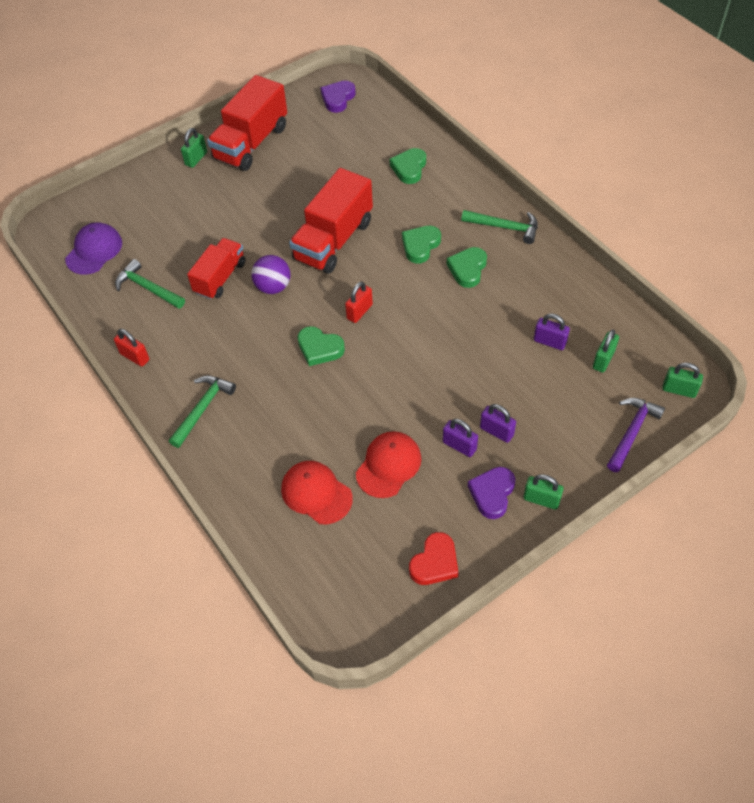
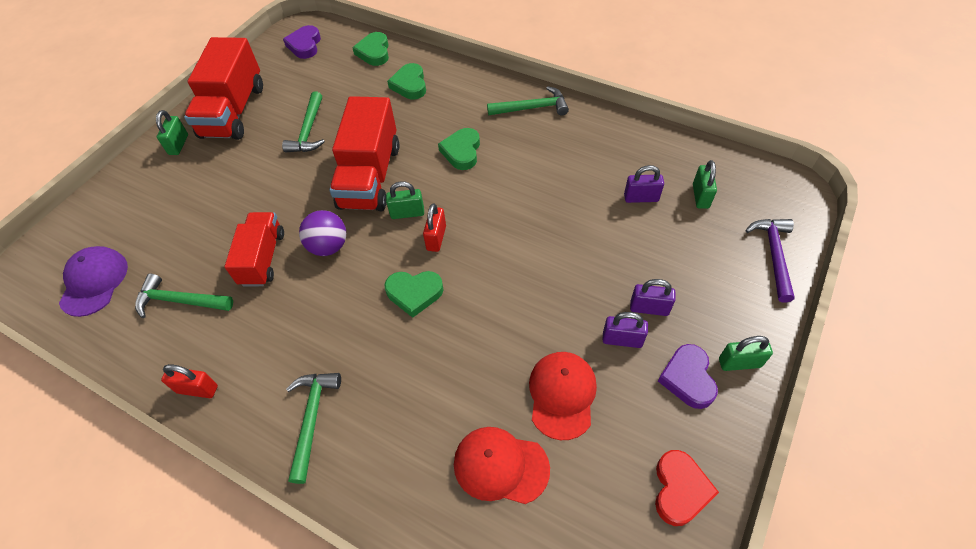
camera: 25 degrees left, 0 degrees up
(303, 182) = (308, 131): none -> green hammer
(467, 269) = (521, 157): green heart -> green heart (374, 52)
(679, 390) = (785, 198): green padlock -> green padlock (407, 213)

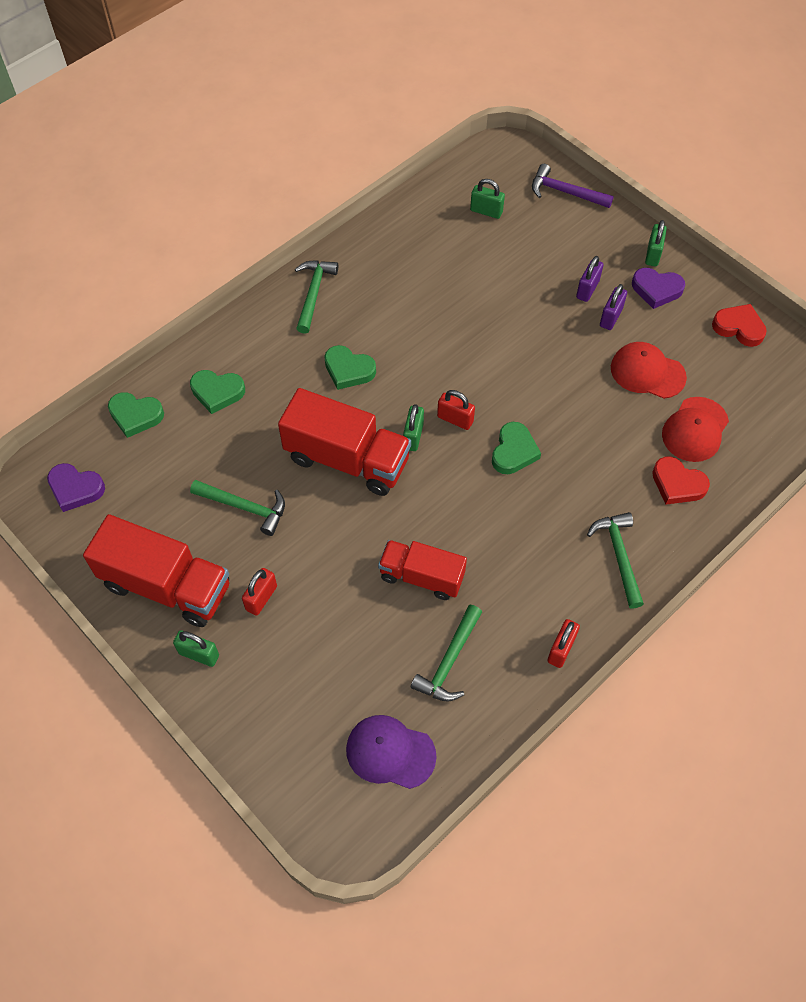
camera: 75 degrees left, 5 degrees up
(229, 164) = (261, 598): none -> red padlock
(312, 419) = (619, 556): green hammer -> green hammer turned 60 degrees clockwise
(328, 246) = (429, 513): purple ball -> none
(418, 461) = (677, 484): none -> red heart
(641, 198) = (471, 252): purple padlock -> none

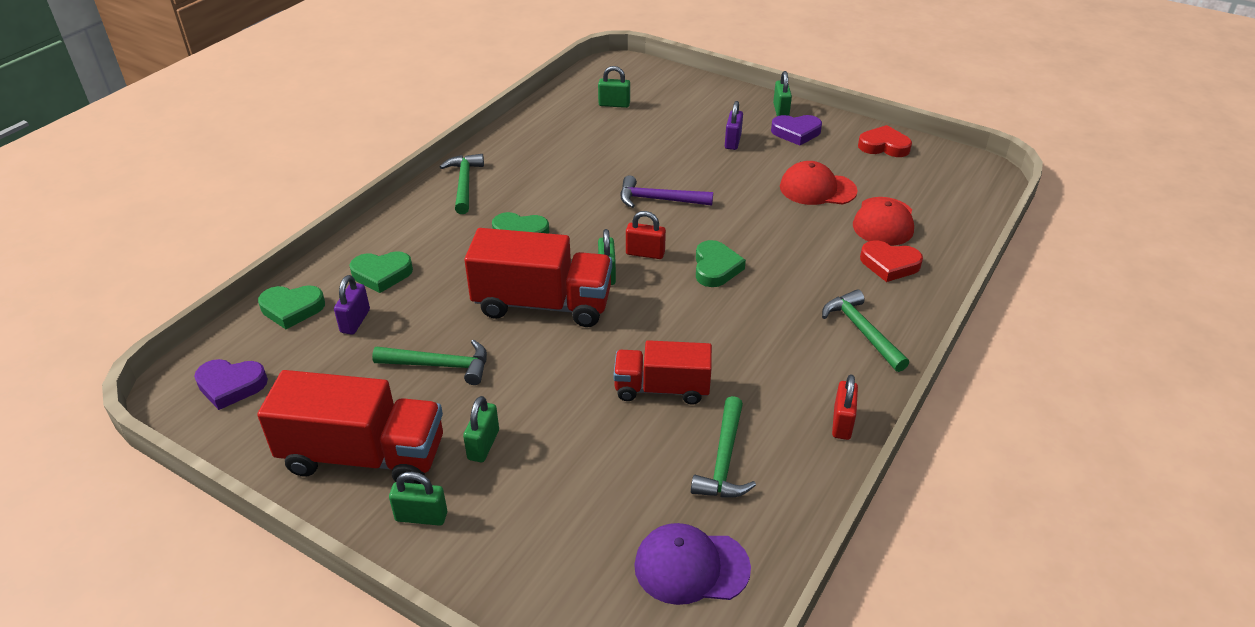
camera: 15 degrees left, 20 degrees down
(261, 598) = (483, 445): red padlock -> green padlock
(565, 192) = (682, 83): purple hammer -> purple hammer (658, 200)
(611, 317) = (763, 157): purple padlock -> purple padlock (355, 321)

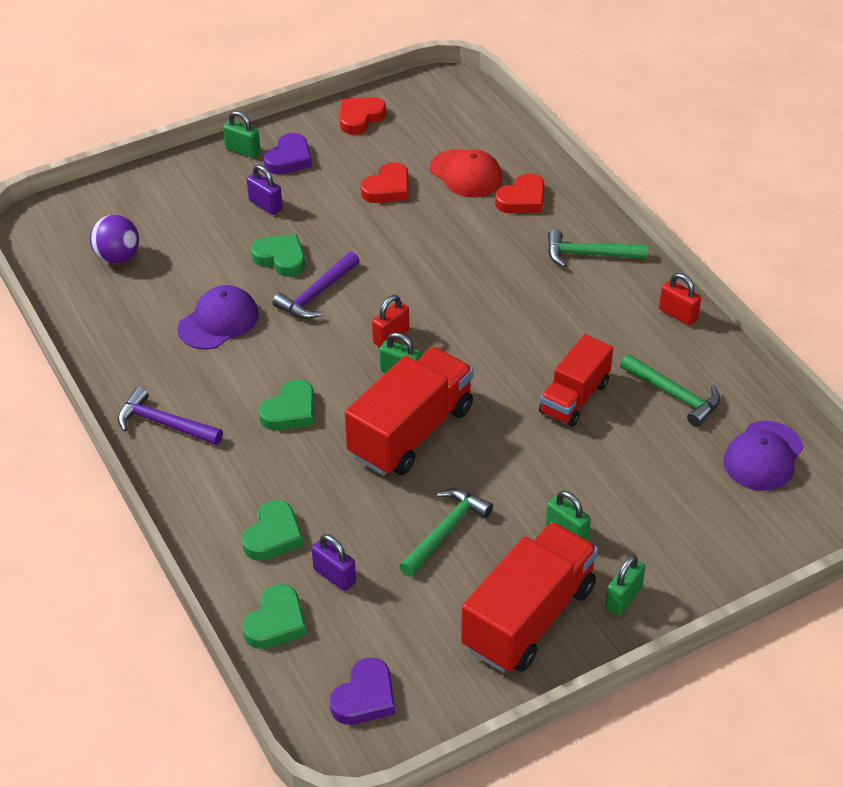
camera: 60 degrees left, 5 degrees up
(464, 184) = (164, 424): green hammer -> purple hammer
(588, 167) = (218, 321): none -> purple cap
(614, 104) = (118, 257): green padlock -> purple ball
(715, 268) = (447, 301): green heart -> green heart (281, 258)
(817, 189) = (387, 188): red cap -> red heart

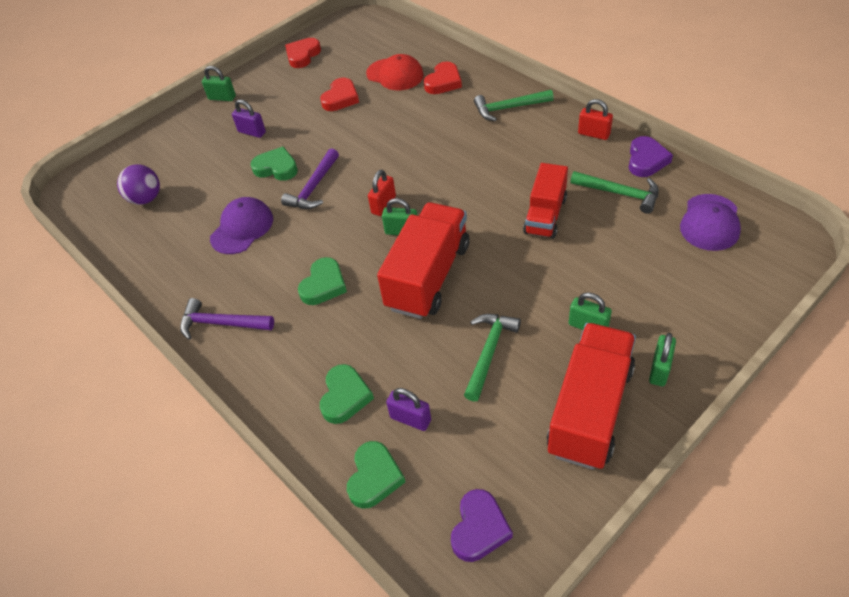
camera: 10 degrees left, 5 degrees up
(289, 159) = (259, 95): purple heart -> purple heart (646, 160)

